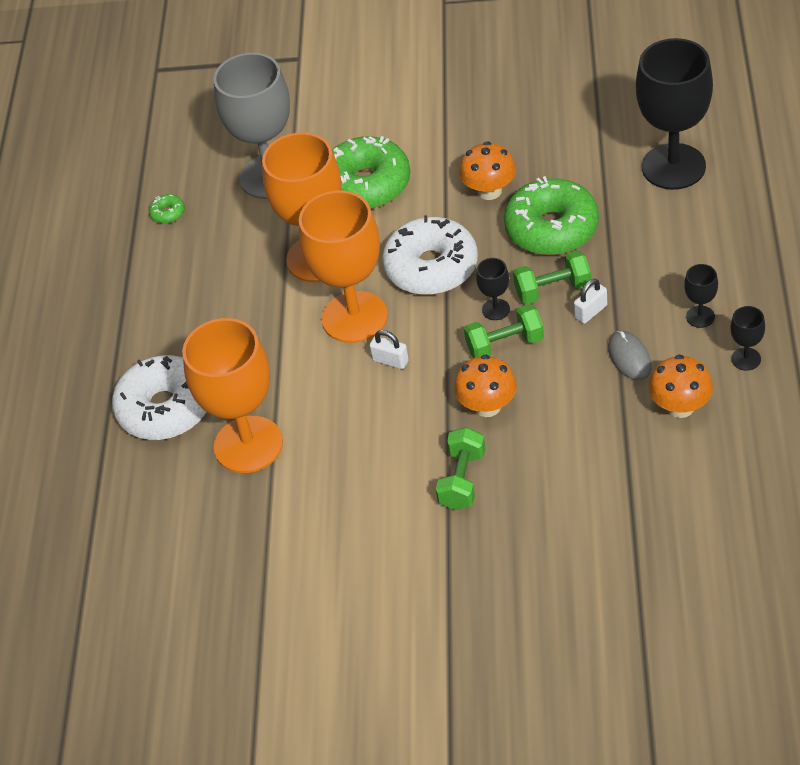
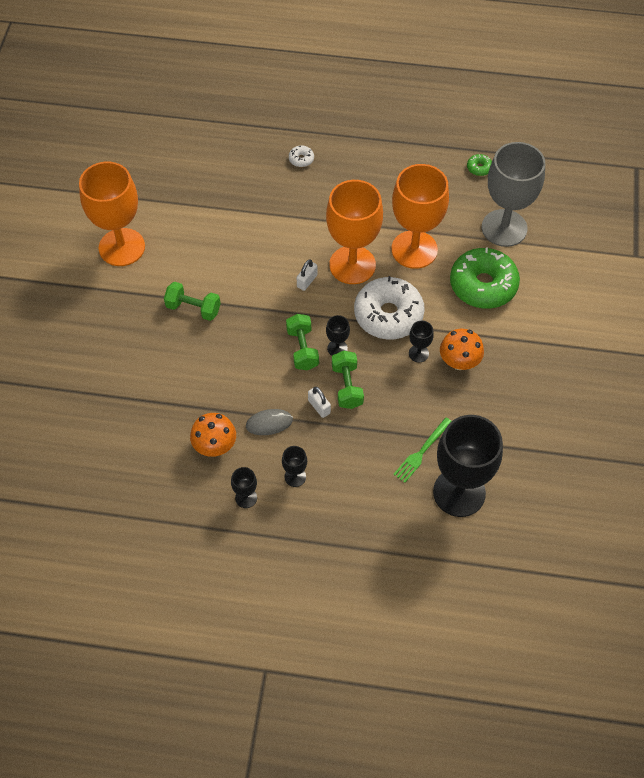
camera: 90 degrees right, 10 degrees up
(165, 408) = (301, 159): white donut -> white donut, size x0.40
(248, 445) = (258, 199): orange goblet -> orange goblet (122, 247)
(485, 229) = (418, 353): none -> black goblet
(487, 406) = (250, 331): orange mushroom -> none
(552, 228) = (409, 396): green donut -> none
(628, 206) = (421, 452): none -> green fork

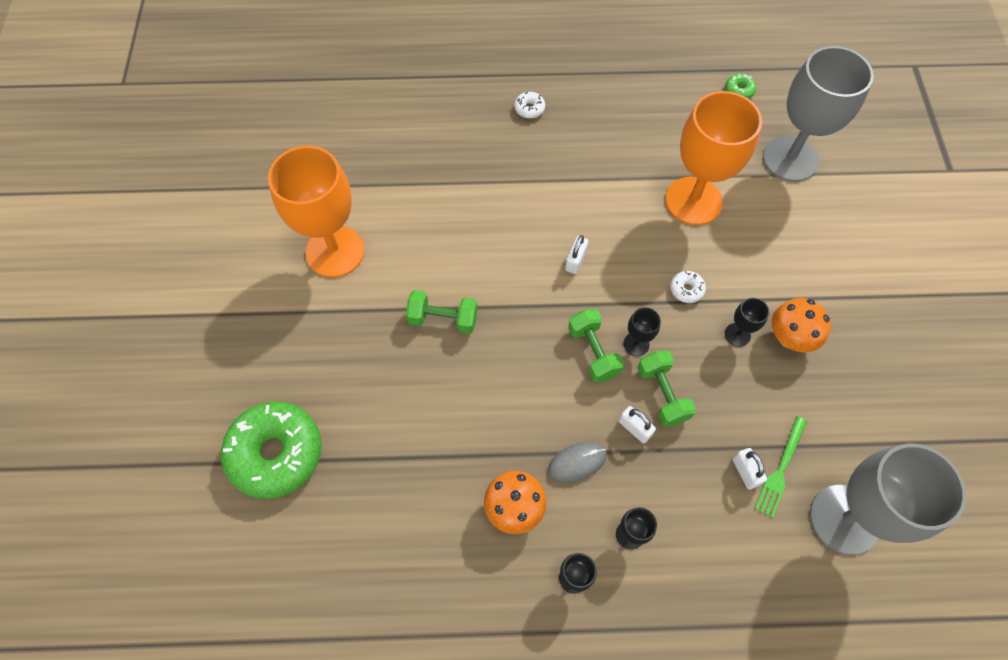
camera: 10 degrees left, 5 degrees up
(352, 265) = (625, 231): orange goblet -> none
(388, 315) = (686, 289): white donut -> white donut, size x0.40
(394, 449) = (745, 472): none -> white padlock
(459, 492) = (844, 519): black goblet -> grey goblet
(483, 285) = (787, 233): green donut -> green donut (276, 453)

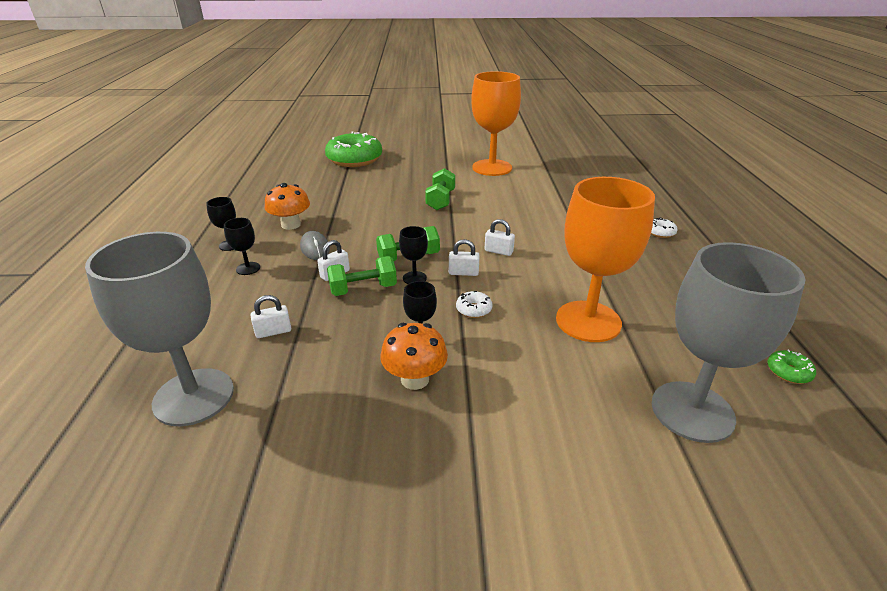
camera: 90 degrees right, 30 degrees down
(622, 296) = (463, 273): none -> white padlock
(780, 469) = (266, 355): green fork -> none

